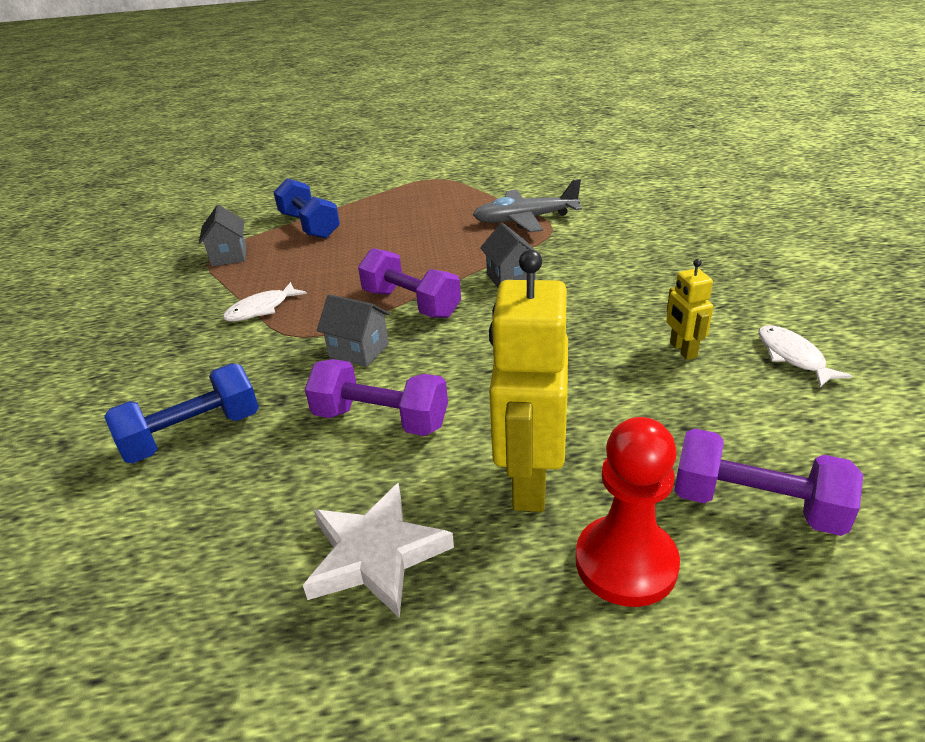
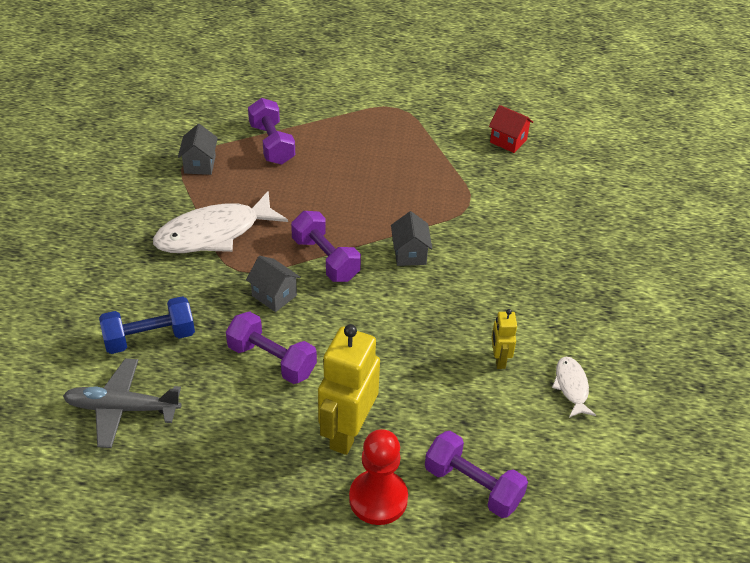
camera: 10 degrees right, 10 degrees up
(261, 309) = (214, 233): white fish -> white fish, size x2.03
(310, 226) = (272, 144): blue dumbbell -> purple dumbbell
(375, 554) = (241, 454): white star -> none
(525, 219) = (451, 186): grey plane -> grey plane (122, 408)
(562, 179) = (508, 141): none -> red house

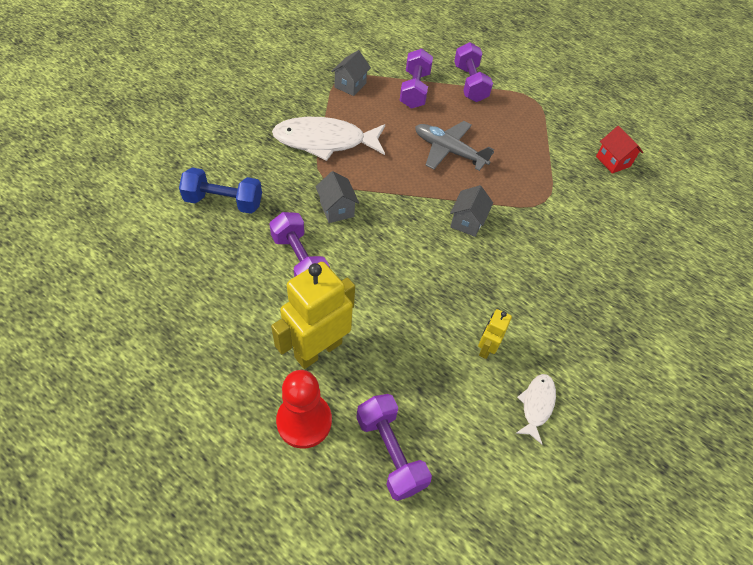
camera: 25 degrees right, 10 degrees up
(122, 408) = (167, 247): grey plane -> grey plane (449, 151)
(325, 259) = (396, 197): purple dumbbell -> purple dumbbell (470, 84)

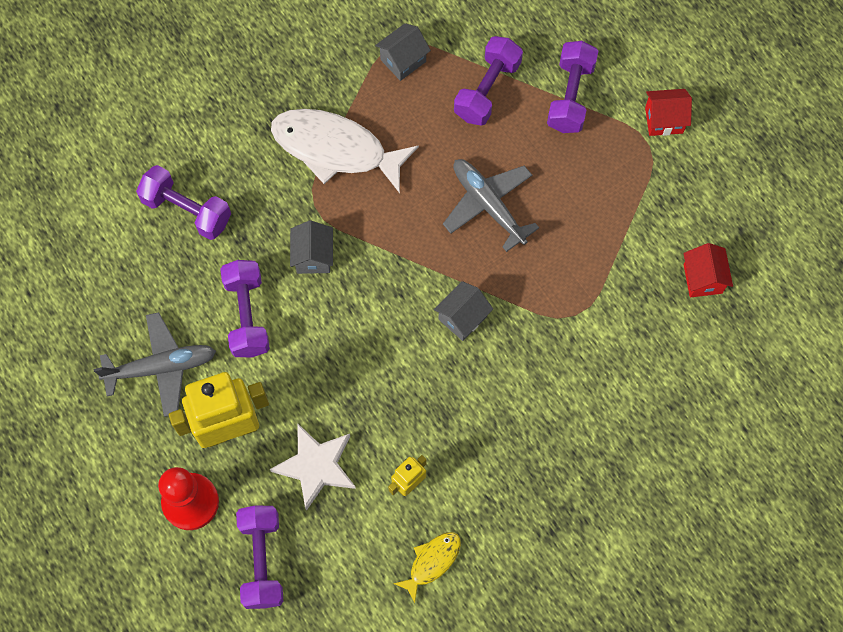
camera: 25 degrees right, 15 degrees up
(224, 202) = (187, 210): blue dumbbell -> purple dumbbell
(239, 317) = (161, 367): none -> grey plane
(404, 357) = (316, 466): none -> white star
(534, 85) = (664, 120): none -> red house
(536, 405) = (432, 562): white fish -> yellow fish

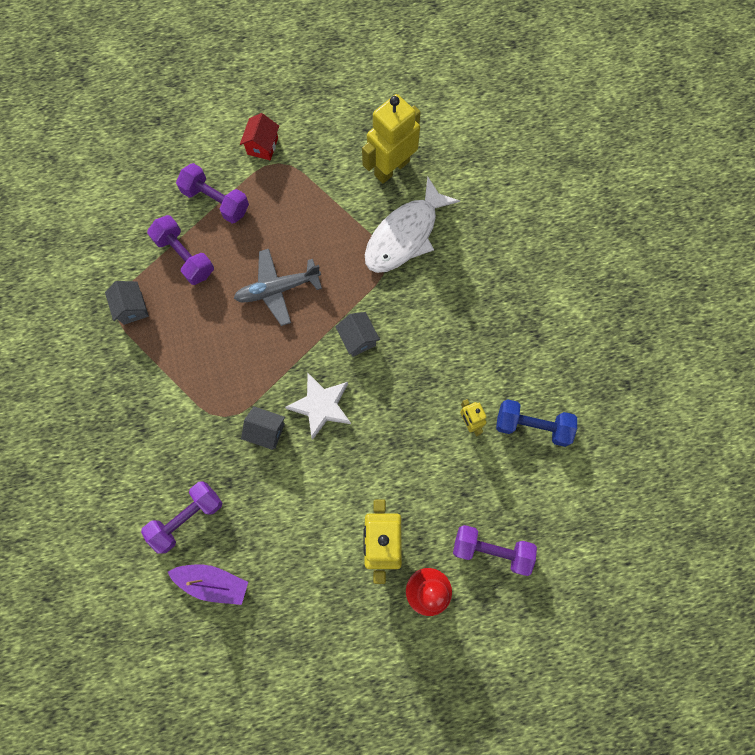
camera: 70 degrees left, 5 degrees up
(126, 264) = (213, 582): none -> purple boat
(161, 367) = (311, 580): grey plane -> none
(247, 315) = (294, 498): purple dumbbell -> none
(316, 466) = (433, 485): white star -> white star (321, 406)
(336, 149) = (184, 384): white fish -> white fish (405, 235)
(432, 562) = (532, 426): yellow fish -> blue dumbbell
(702, 279) = (391, 168): red house -> yellow robot

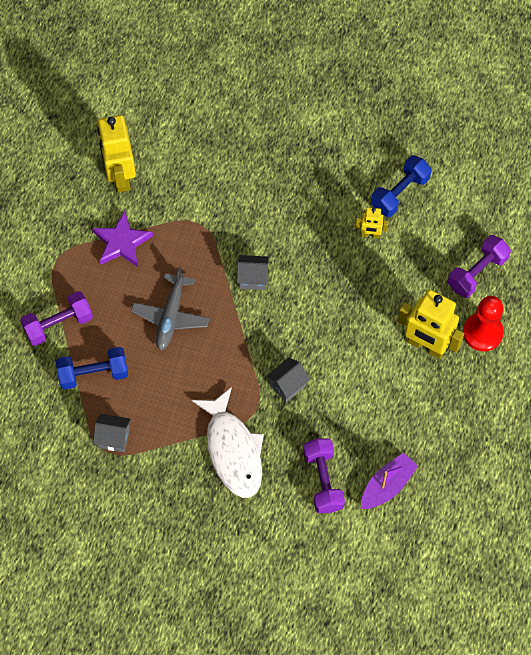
camera: 60 degrees left, 10 degrees down
(185, 256) = (93, 374): purple dumbbell -> blue dumbbell
(262, 146) = (32, 263): red house -> none
(321, 406) = (291, 334): white star -> none
(326, 206) = (121, 243): none -> purple star
(405, 235) = (186, 197): white fish -> white fish (233, 450)

